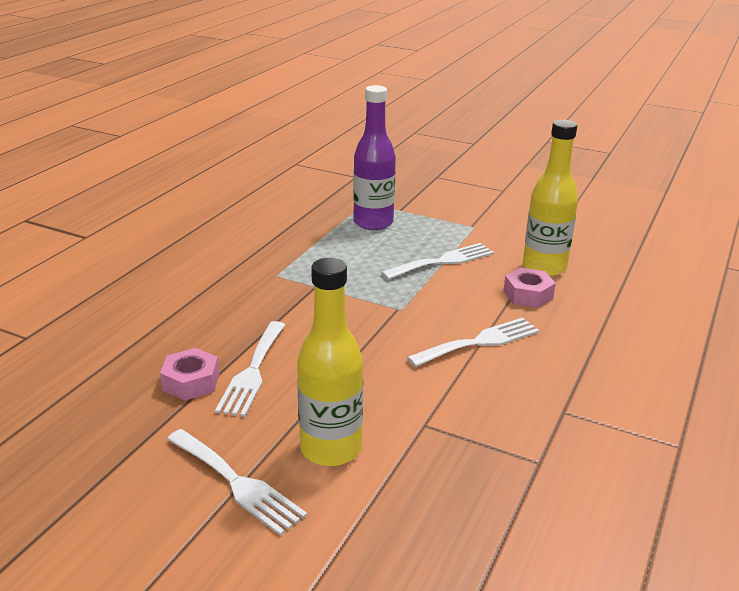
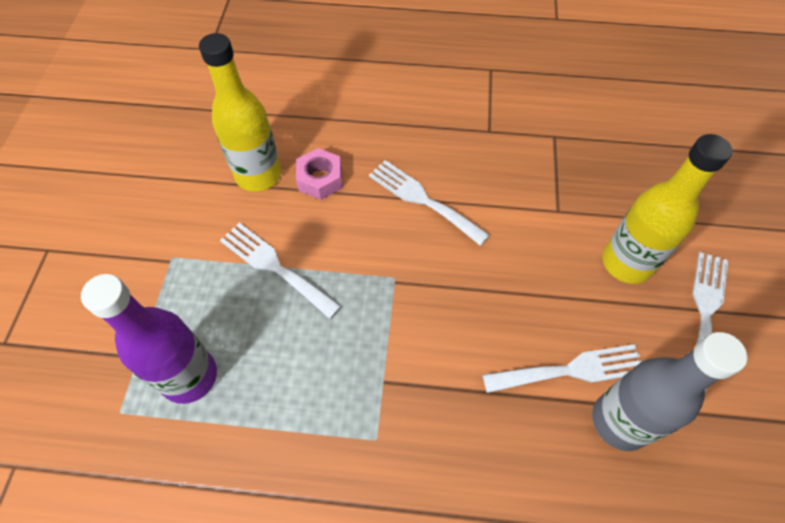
camera: 110 degrees left, 30 degrees up
(191, 382) = (620, 421): pink nut -> grey bottle

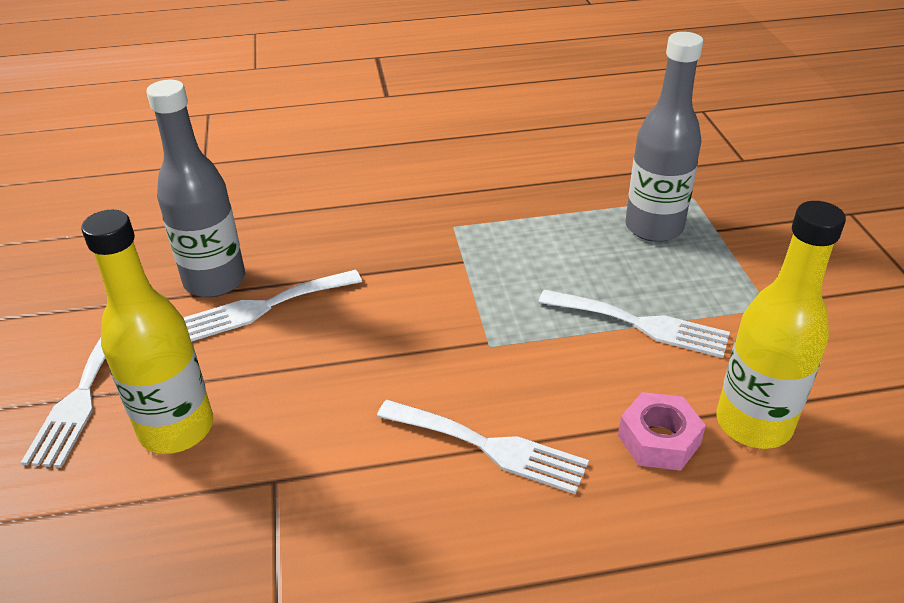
camera: 165 degrees right, 20 degrees down
(189, 376) = (654, 227): purple bottle -> grey bottle

